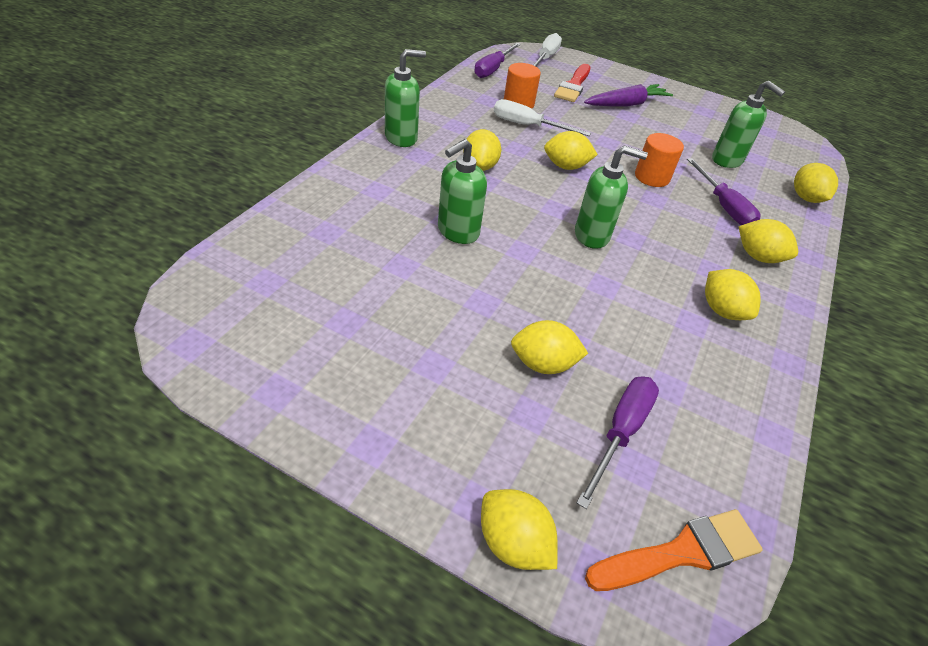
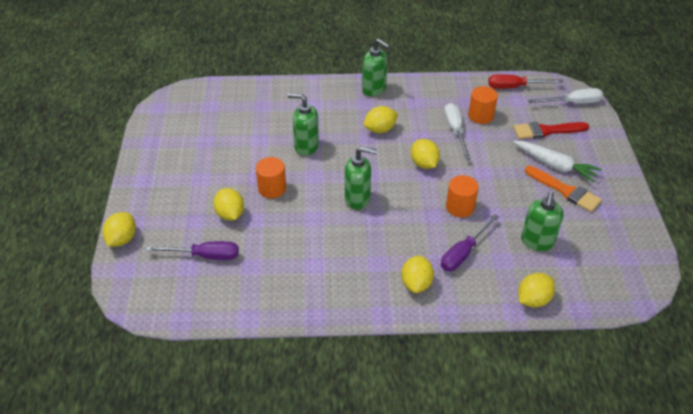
camera: 65 degrees right, 0 degrees up
(493, 69) = (515, 87): purple screwdriver -> red screwdriver
(518, 297) = (272, 188): none -> orange cylinder
(592, 235) = (357, 199): green soap dispenser -> green soap dispenser turned 60 degrees counterclockwise
(626, 104) = (555, 165): purple carrot -> white carrot
(681, 552) = (149, 295): orange brush -> orange brush (565, 190)
(722, 310) = (338, 276): yellow lemon -> none

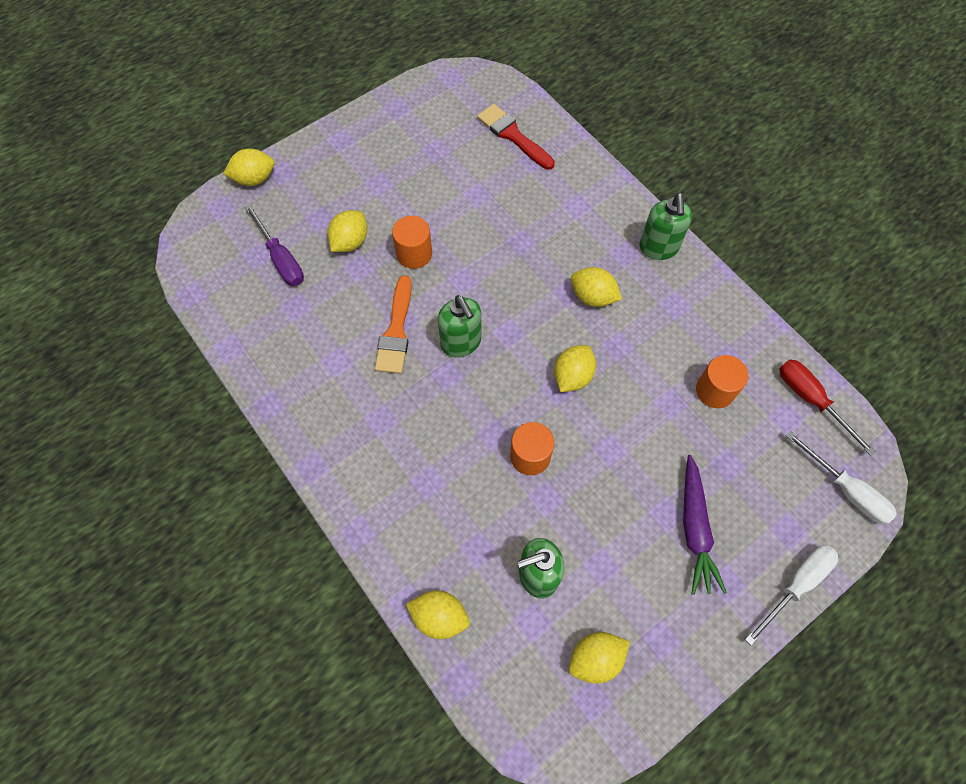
camera: 55 degrees right, 20 degrees up
(306, 146) = (502, 243): green soap dispenser -> none
(416, 283) = (378, 476): yellow lemon -> yellow lemon (595, 659)
(455, 130) = (661, 377): white screwdriver -> white screwdriver (796, 585)
(463, 253) = (458, 500): purple screwdriver -> none
(546, 131) = (755, 484): red brush -> red brush (513, 135)
(555, 165) = (695, 529): white carrot -> purple carrot
(565, 190) = (656, 565): orange brush -> orange brush (396, 331)

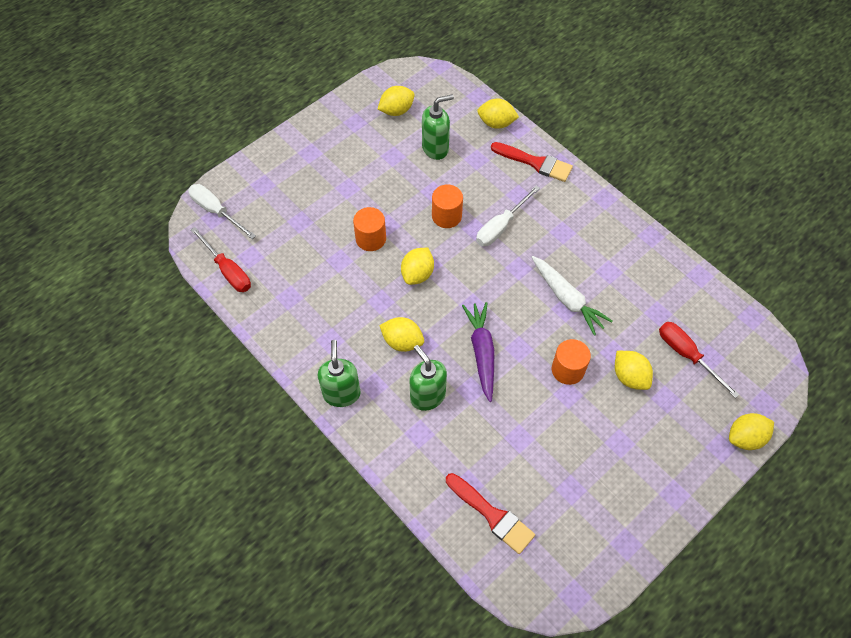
camera: 175 degrees right, 5 degrees down
(281, 259) = (687, 355): purple screwdriver -> red screwdriver
(350, 242) = (629, 377): yellow lemon -> yellow lemon turned 60 degrees counterclockwise
(394, 535) = (535, 163): none -> red brush
(396, 331) = (567, 299): orange brush -> white carrot
(461, 343) = (511, 293): green soap dispenser -> green soap dispenser (427, 396)
(695, 529) = (328, 180): purple carrot -> purple carrot (481, 352)
(715, 390) = (303, 272): orange cylinder -> orange cylinder (371, 239)
(796, 585) = (264, 155): white screwdriver -> white screwdriver (500, 226)

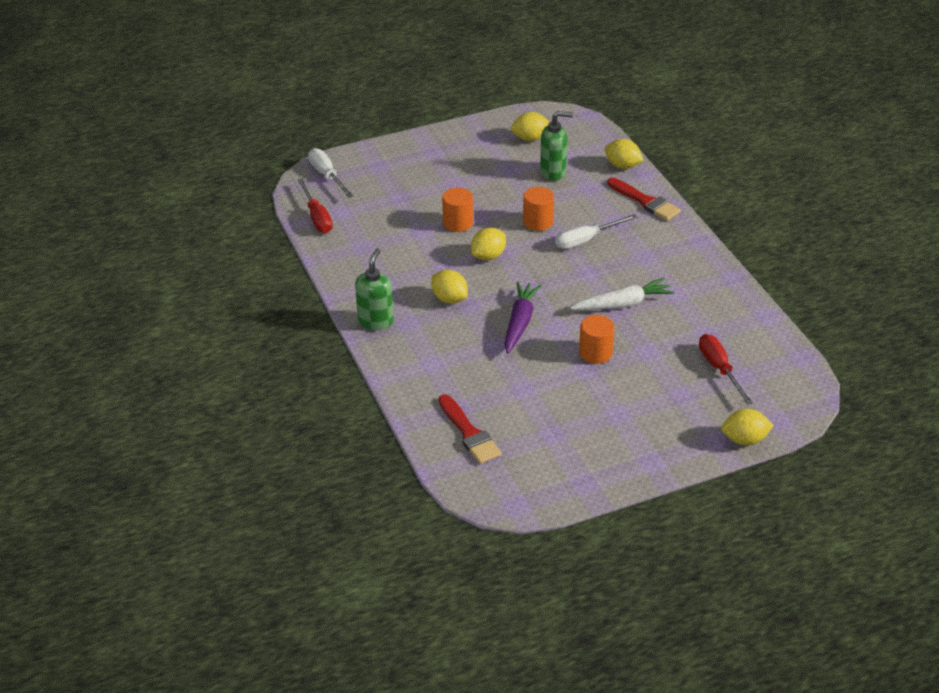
camera: 20 degrees right, 20 degrees down
(427, 396) = (453, 340): green soap dispenser -> none
(567, 299) = (623, 304): white carrot -> white carrot turned 90 degrees counterclockwise
(629, 377) = (653, 371): yellow lemon -> none

